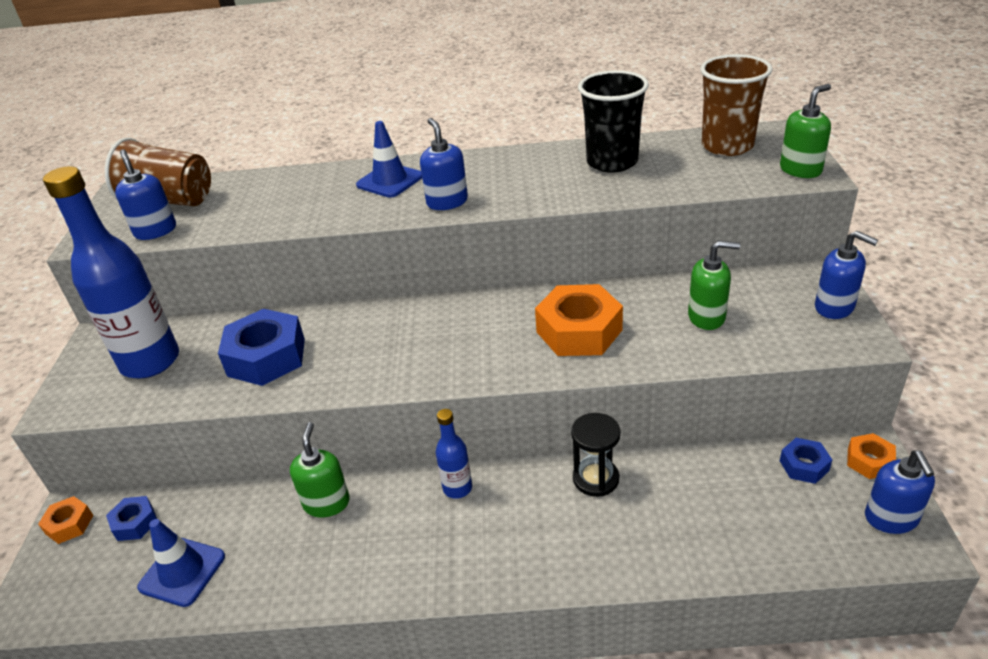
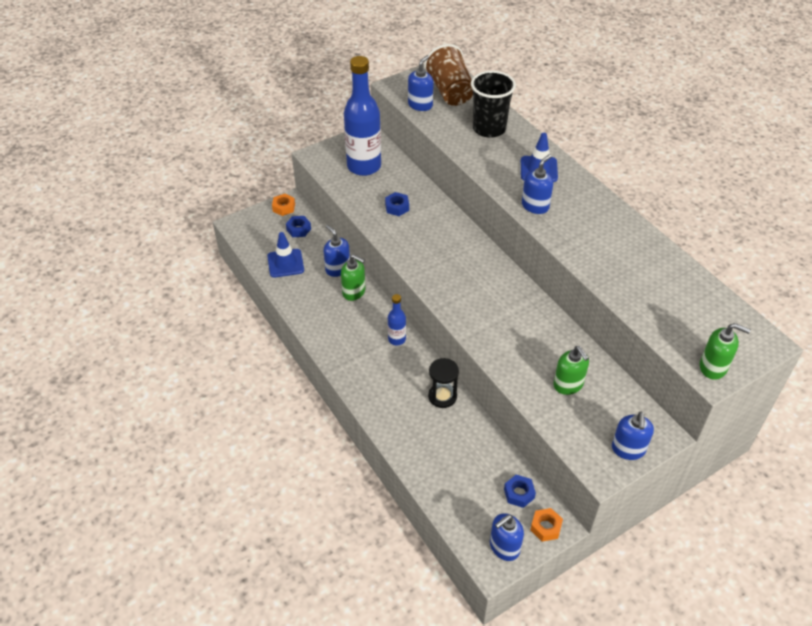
camera: 55 degrees right, 10 degrees up
(264, 505) = (337, 269): none -> blue soap dispenser
(266, 357) = (397, 207): blue nut -> blue nut, size x0.52
(326, 503) = (354, 292): green soap dispenser -> green soap dispenser turned 60 degrees clockwise
(579, 331) = (510, 327): orange nut -> none
(612, 162) = (644, 263): black cup -> black cup (489, 129)
(727, 146) = (717, 317): brown cup -> none

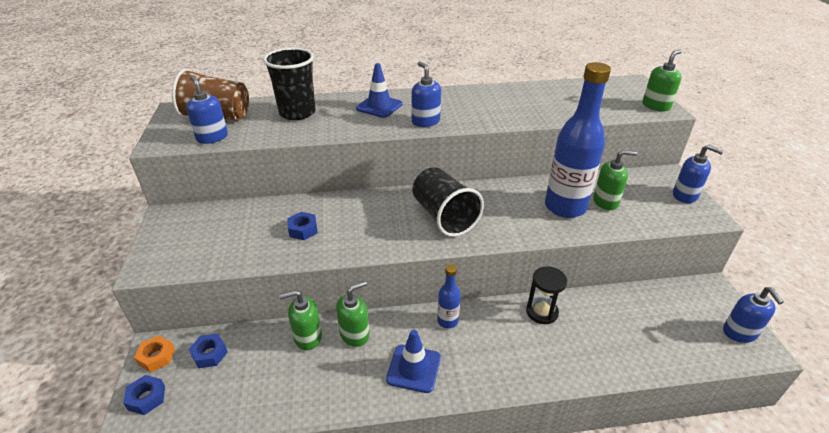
camera: 65 degrees left, 10 degrees down
(285, 263) = (255, 389): blue traffic cone -> blue traffic cone (413, 368)
(337, 269) = (307, 337): blue soap dispenser -> green soap dispenser
(364, 166) = (213, 233): blue bottle -> blue bottle (565, 207)
(466, 279) = (444, 217): none -> black cup
(519, 493) = (675, 299): blue nut -> blue nut (147, 398)
(545, 527) = (715, 296): orange nut -> none

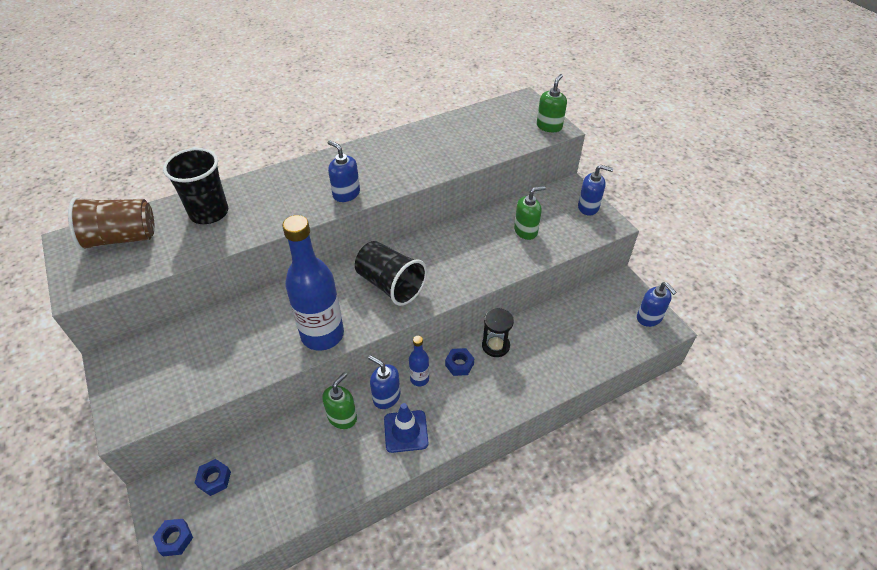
camera: 20 degrees left, 10 degrees up
(156, 357) = (163, 499): orange nut -> none
(212, 137) = (132, 267): blue soap dispenser -> blue soap dispenser (386, 397)
(303, 230) = (262, 336): blue nut -> blue nut (459, 364)
(307, 337) = (300, 433): green soap dispenser -> none
(379, 106) = (292, 185): blue traffic cone -> none
(565, 207) = (493, 246): blue bottle -> blue bottle (322, 335)

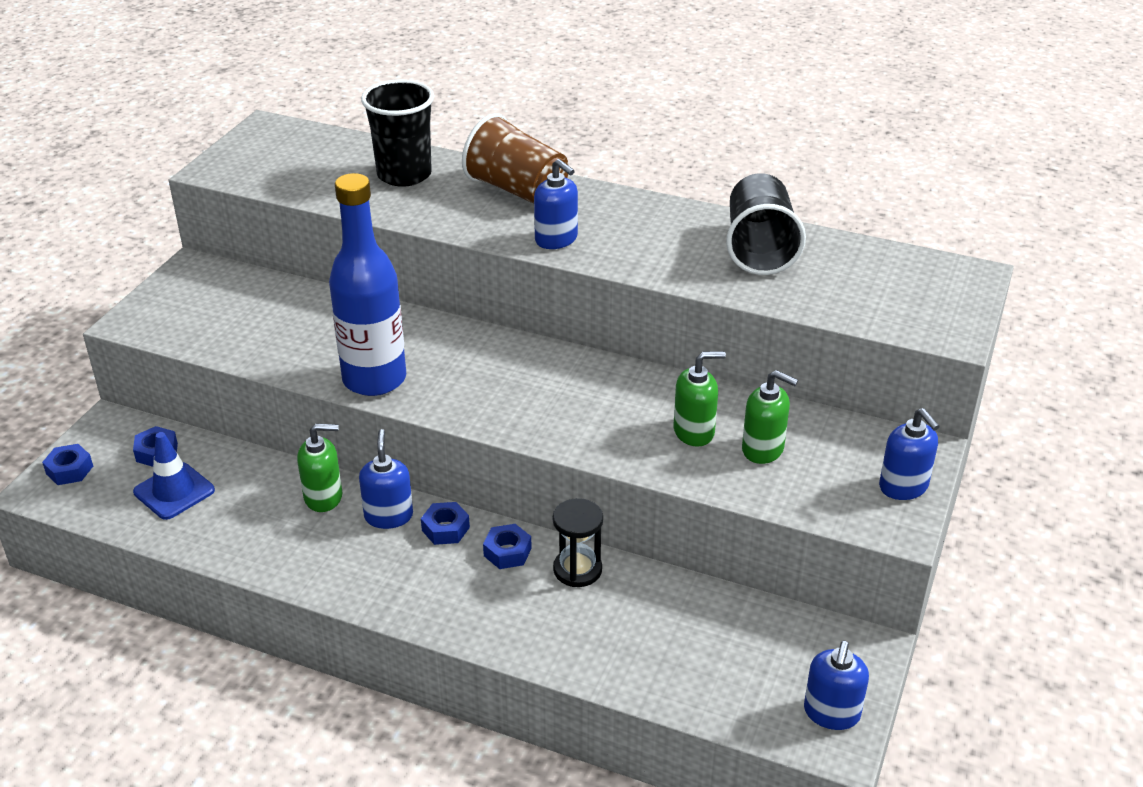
camera: 50 degrees right, 10 degrees down
(121, 238) = (304, 150): brown cup -> brown cup (517, 190)
(346, 194) = (556, 239): blue soap dispenser -> blue soap dispenser turned 135 degrees clockwise
(390, 285) = (511, 386): black cup -> black cup (759, 249)
(406, 431) = (356, 561): blue traffic cone -> blue traffic cone (174, 491)
(419, 379) = (445, 529): blue bottle -> blue nut
(549, 126) = (944, 325): green soap dispenser -> green soap dispenser (694, 432)

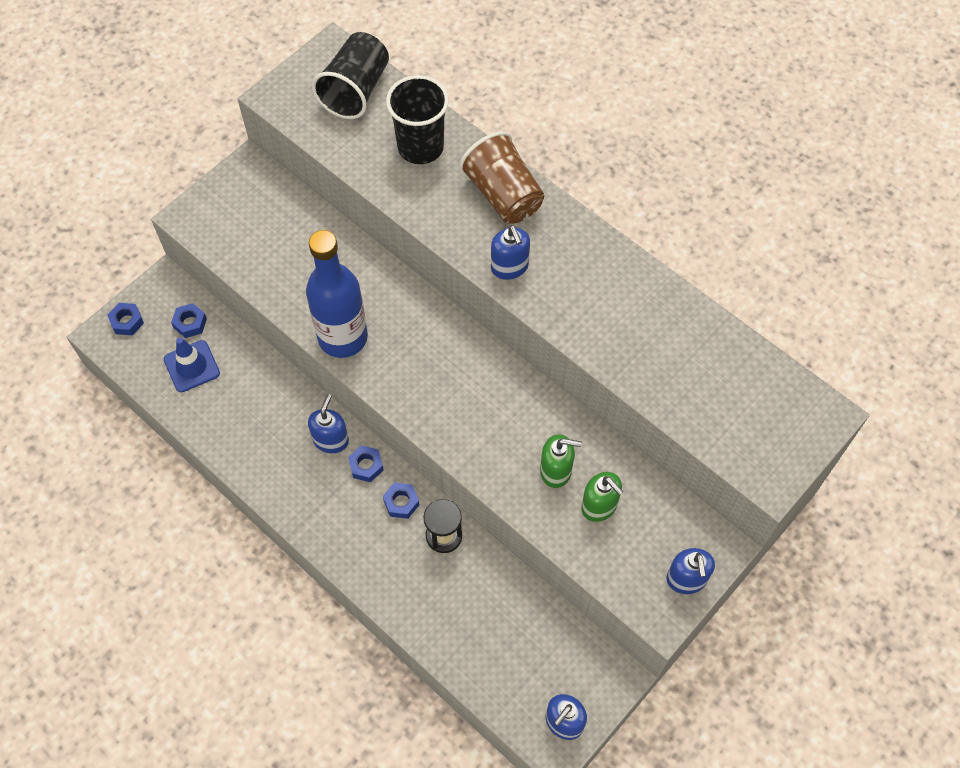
camera: 20 degrees right, 25 degrees up
(324, 497) = (292, 406): green soap dispenser -> none
(759, 249) = (667, 329): black cup -> black cup (355, 91)

